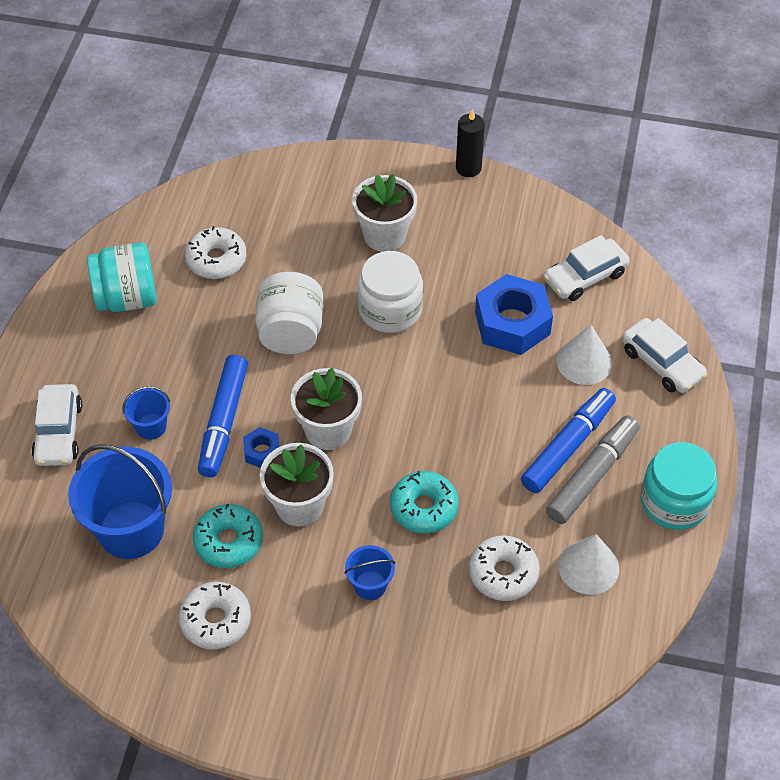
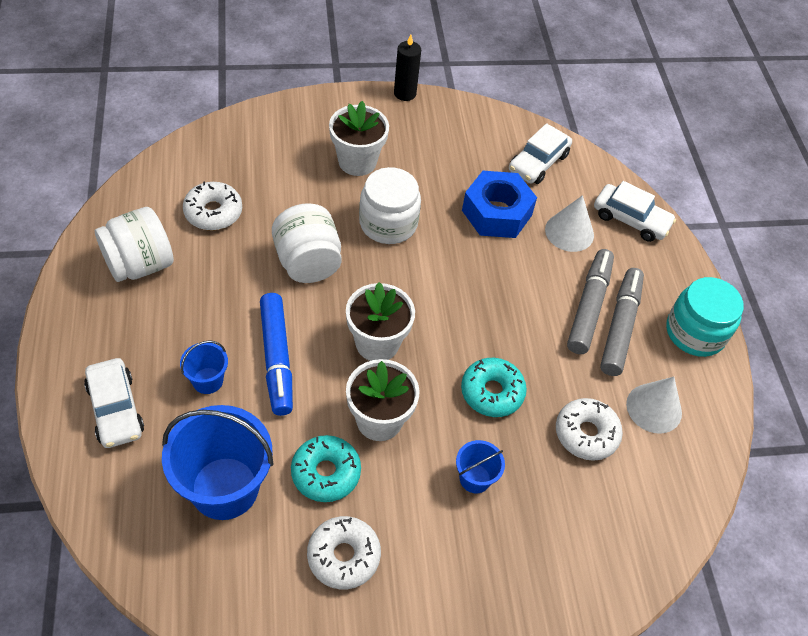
camera: 25 degrees left, 0 degrees up
(127, 298) = (140, 264): turquoise jar -> white jar
(262, 452) = (324, 378): blue nut -> none
(568, 446) = (589, 306): blue marker -> grey marker

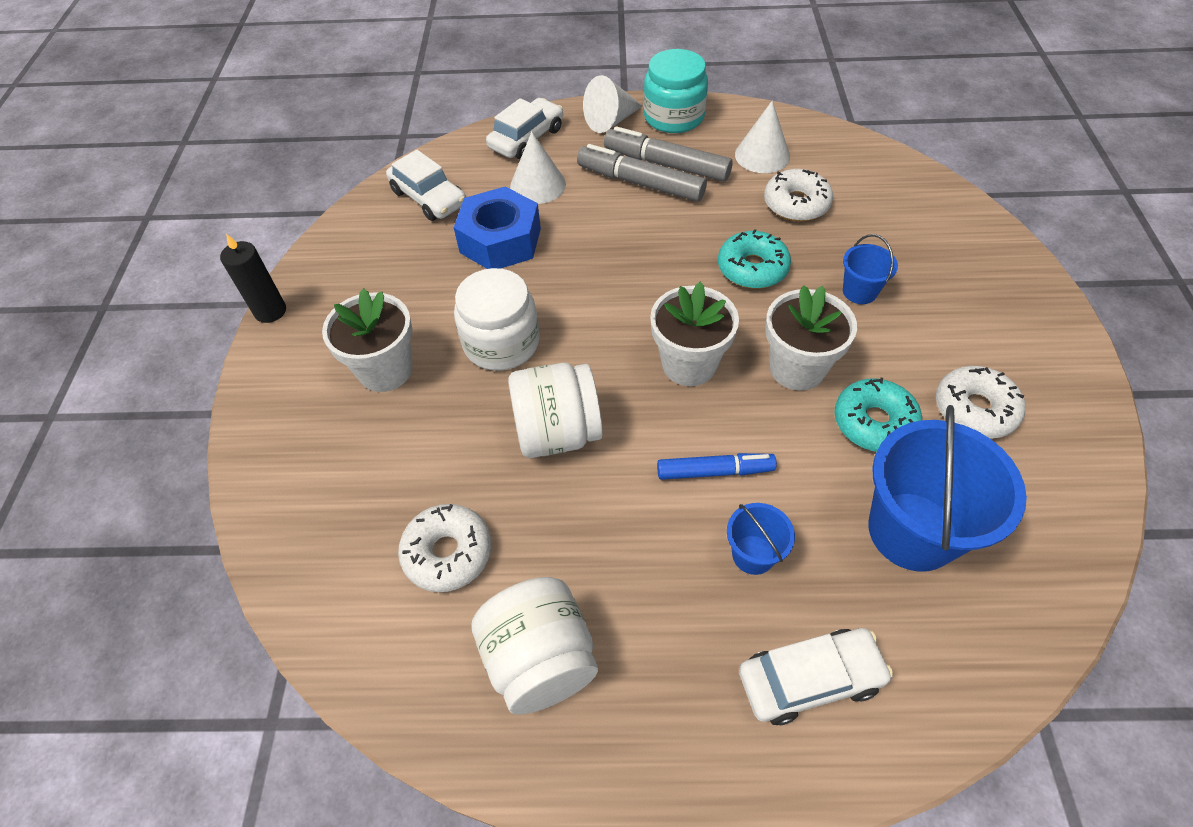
camera: 75 degrees left, 0 degrees up
(276, 359) = (715, 471): blue marker -> blue marker, size x0.66
(674, 281) = (611, 121): none -> white cone

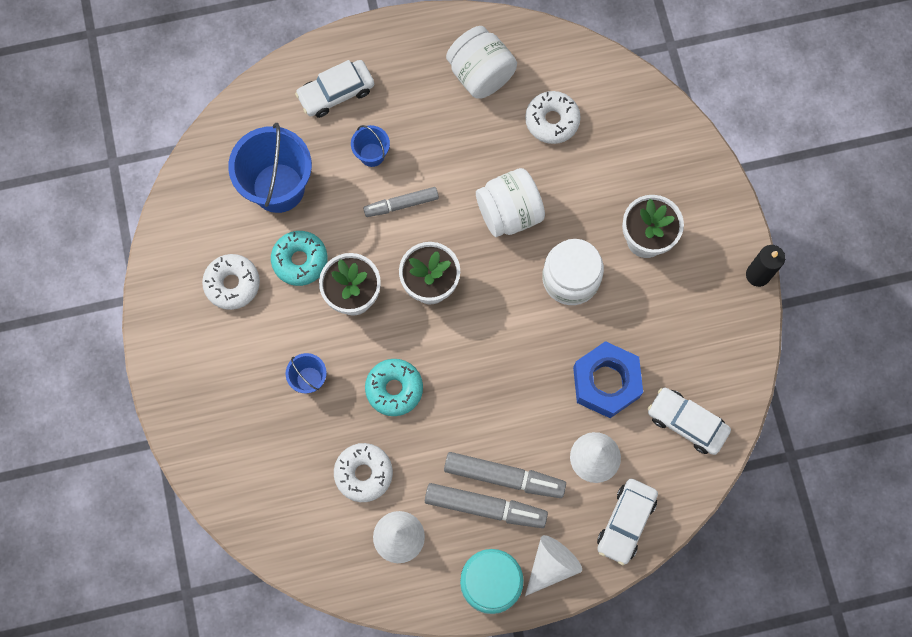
camera: 165 degrees right, 20 degrees up
(715, 471) = (401, 204): blue marker -> grey marker

